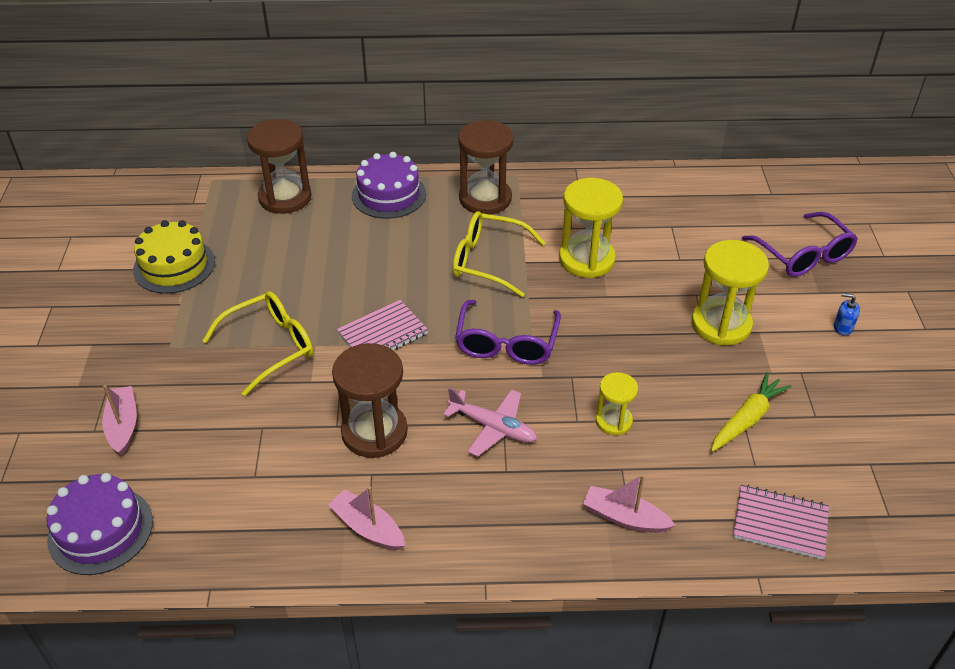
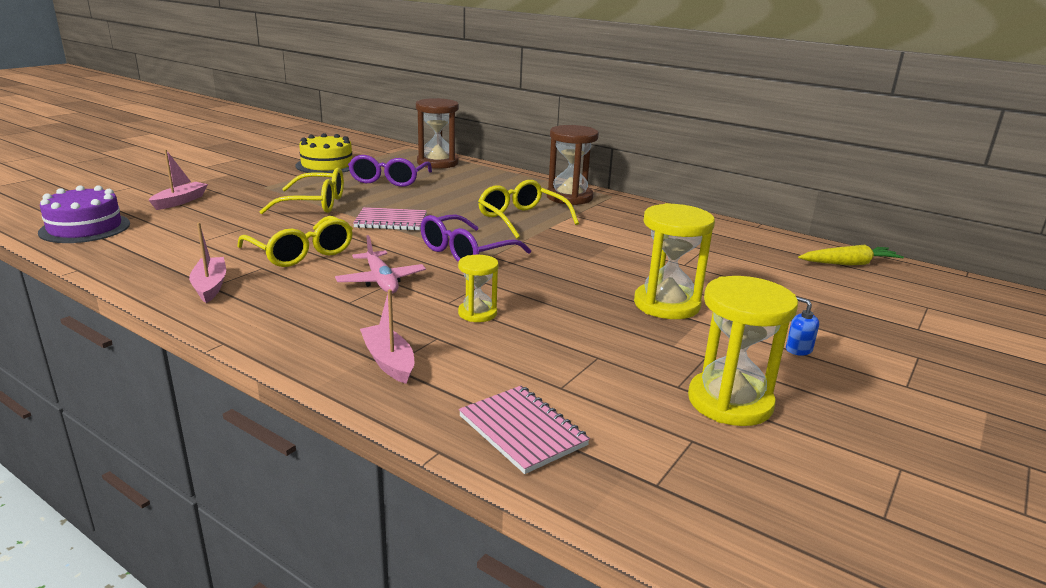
camera: 35 degrees right, 20 degrees down
(374, 432) = (301, 253): brown hourglass -> yellow glasses
(389, 195) = (504, 179): purple cake -> none
(587, 259) = (600, 240): yellow hourglass -> yellow hourglass (730, 402)
(747, 419) = (601, 359): yellow carrot -> yellow carrot (849, 264)
(803, 255) = (818, 300): purple glasses -> purple glasses (389, 180)

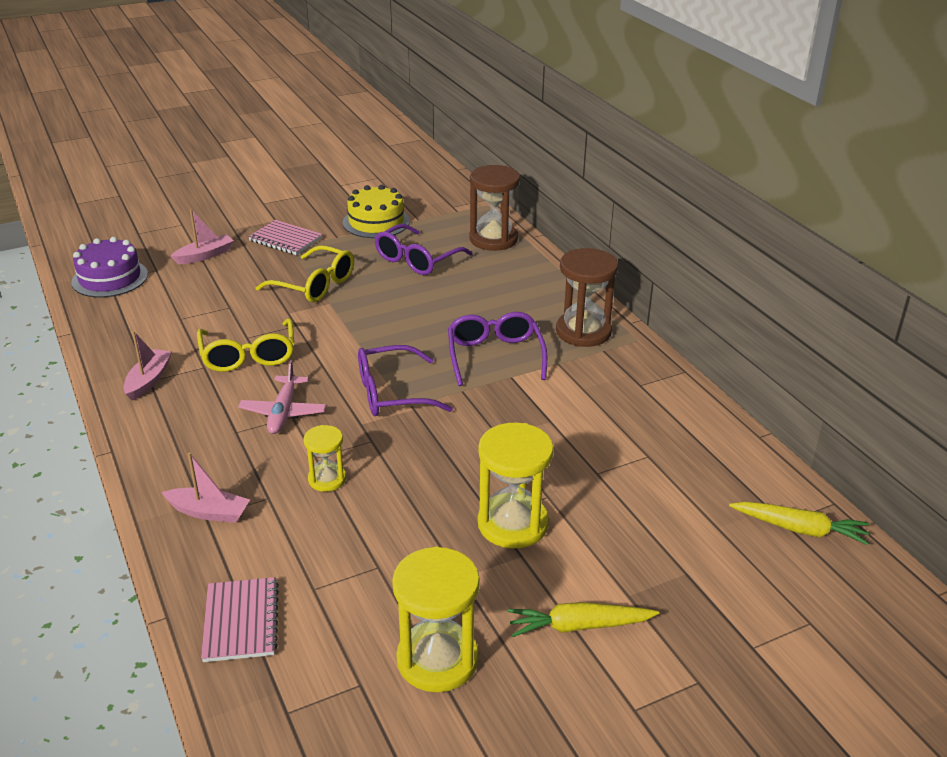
camera: 30 degrees right, 10 degrees up
(389, 361) = (209, 512): pink boat -> pink boat turned 105 degrees clockwise
(391, 221) = (362, 329): pink notebook -> pink notebook (285, 239)
(521, 219) = (495, 355): yellow glasses -> purple glasses
(798, 350) = (578, 626): blue soap dispenser -> yellow carrot

